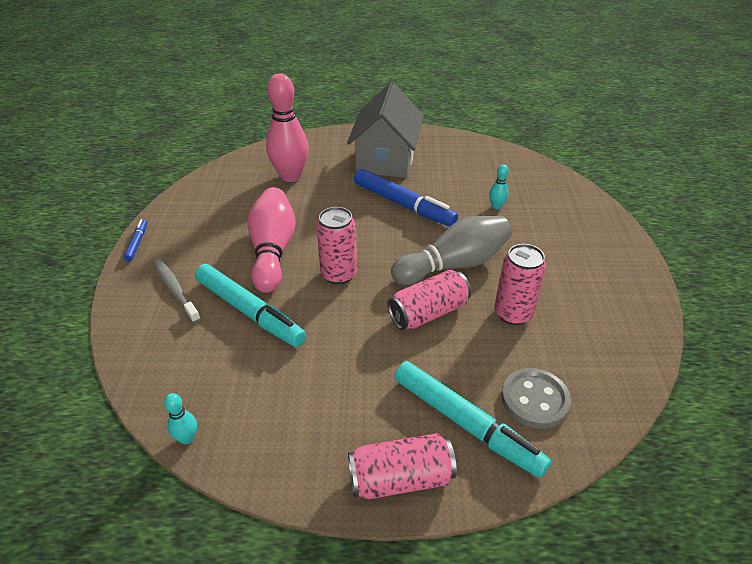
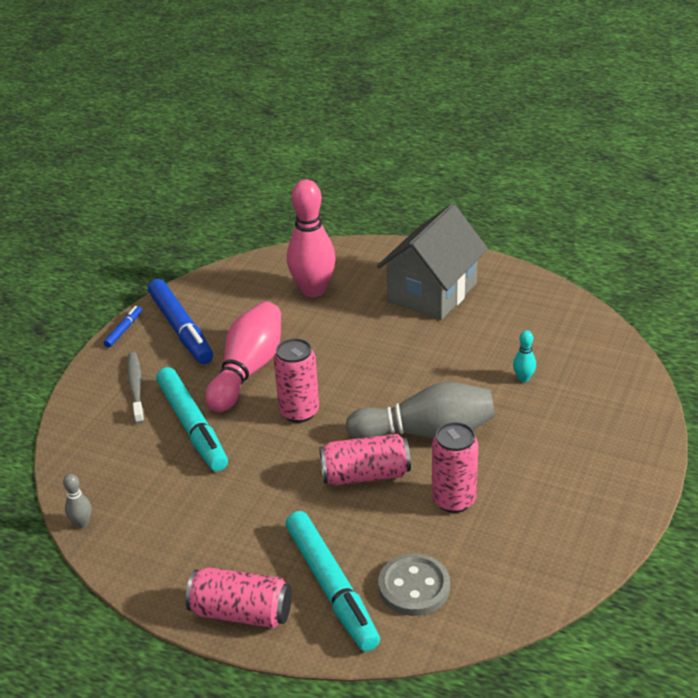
camera: 25 degrees right, 5 degrees down
(187, 438) = (82, 523): turquoise bowling pin -> grey bowling pin
(403, 204) = (416, 351): blue marker -> blue marker (181, 328)

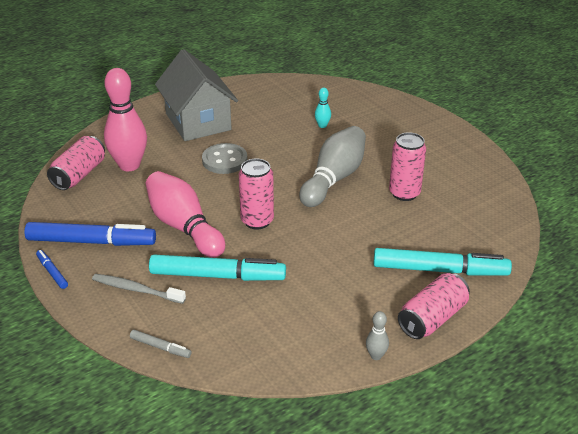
camera: 60 degrees left, 0 degrees up
(71, 439) = (160, 347): none -> grey marker
(82, 523) = (270, 372): grey bowling pin -> grey bowling pin (376, 356)
(365, 475) = (349, 217): pink can -> pink can (79, 174)
(414, 587) = (465, 237): grey button -> grey button (224, 160)

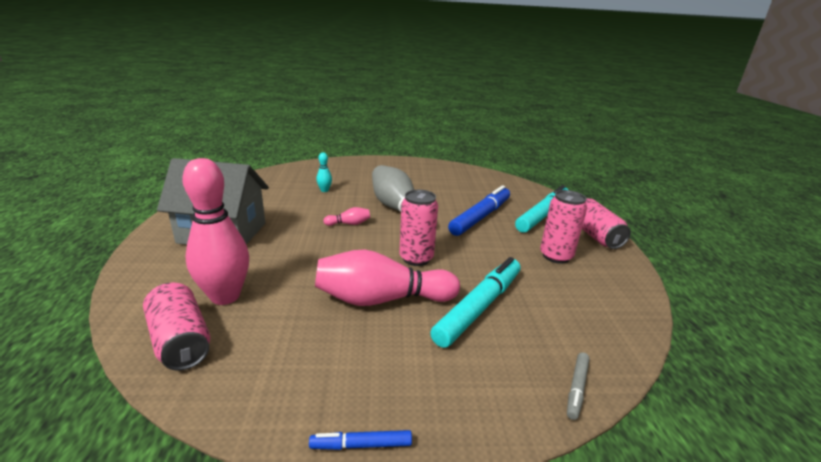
camera: 60 degrees left, 10 degrees down
(91, 241) = (333, 379): blue marker -> blue marker (480, 217)
(136, 289) = (461, 372): grey toothbrush -> none
(160, 347) = (577, 388): grey marker -> grey marker turned 150 degrees clockwise
(224, 160) = (305, 242): grey button -> none
(276, 166) = (349, 224): none -> pink bowling pin
(376, 356) = (630, 270): grey bowling pin -> none
(404, 193) = (446, 195): pink can -> pink can (556, 256)

